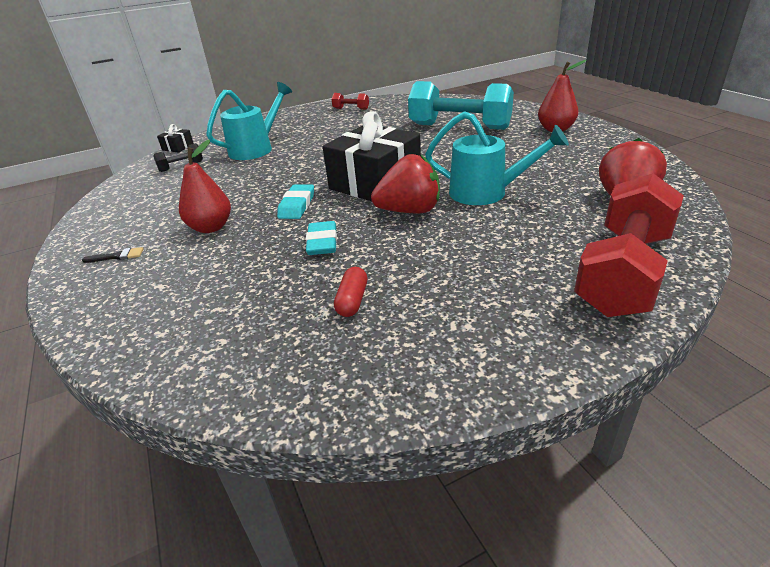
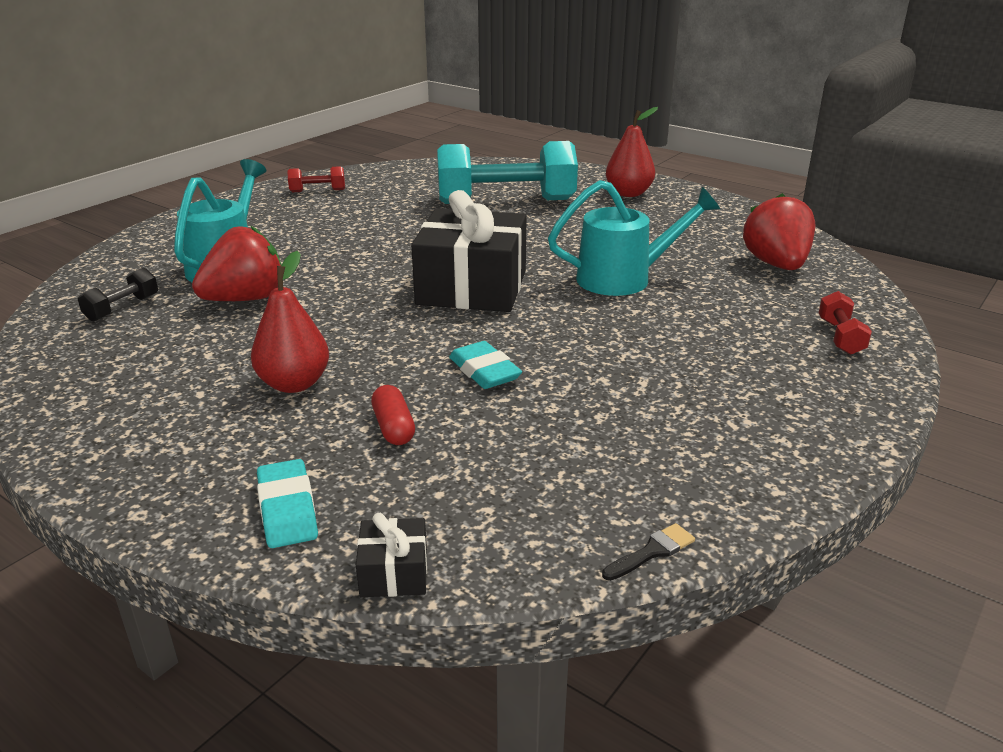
camera: 30 degrees left, 5 degrees down
(117, 256) = (184, 452): black brush -> black brush (652, 552)
(178, 147) = (74, 280): black gift -> black gift (394, 573)
(297, 206) = (393, 333): turquoise eraser -> turquoise eraser (288, 509)
(352, 300) = (598, 427): red capsule -> red capsule (394, 427)
(409, 211) = (555, 314): red strawberry -> red strawberry (245, 299)
(623, 272) = (840, 337): red dumbbell -> red dumbbell, size x0.42

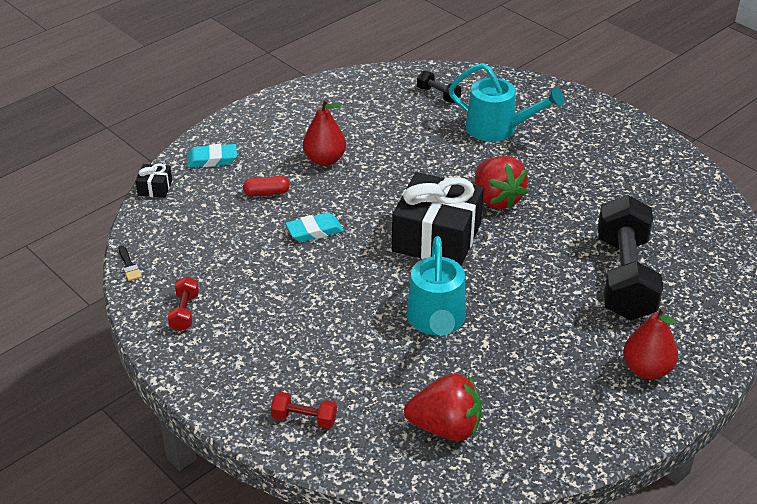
camera: 100 degrees right, 10 degrees up
(245, 299) = (440, 139): red strawberry -> red strawberry (497, 199)
(318, 191) = (656, 167): red dumbbell -> red dumbbell (184, 312)
(506, 201) = (624, 277): turquoise dumbbell -> black dumbbell

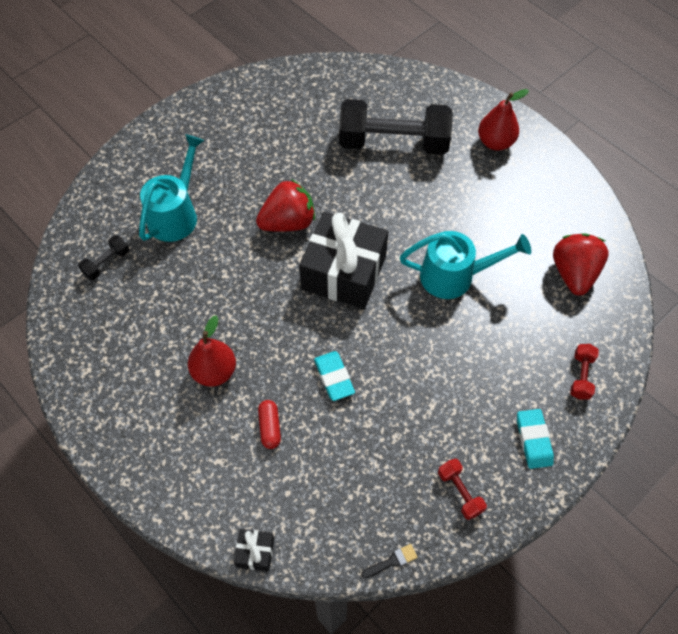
camera: 90 degrees left, 20 degrees up
(184, 312) = (460, 492): red dumbbell -> red dumbbell turned 60 degrees clockwise
(212, 159) = (204, 492): turquoise eraser -> turquoise eraser (533, 440)

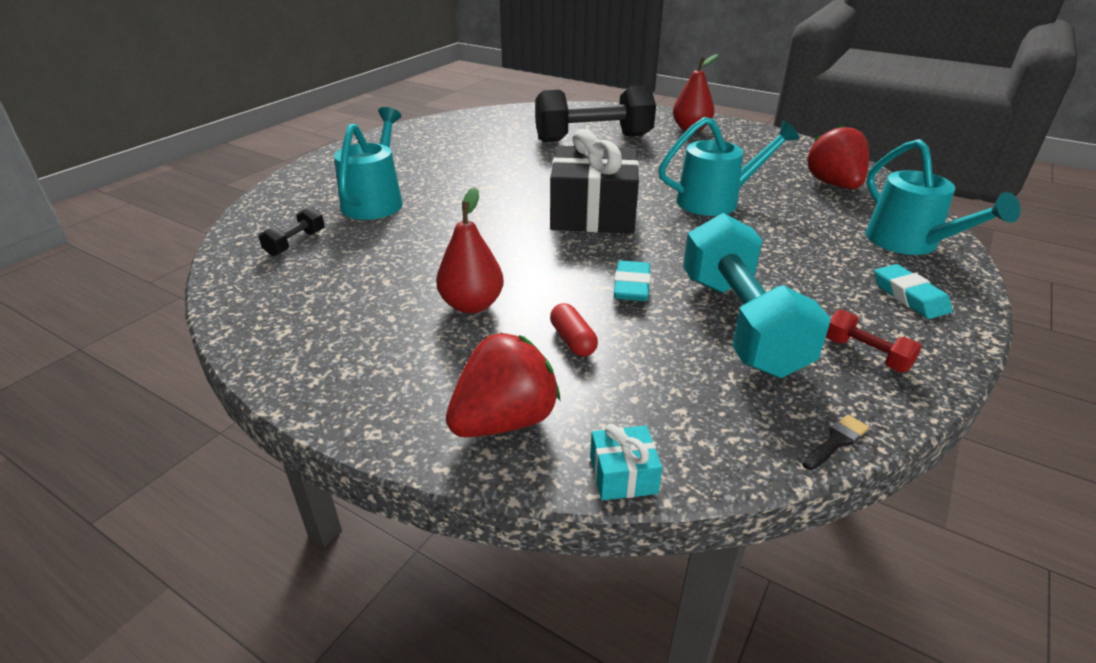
camera: 15 degrees left, 25 degrees down
(255, 552) = (623, 475): black gift -> turquoise gift
(288, 222) = (510, 191): red strawberry -> red strawberry (505, 421)
(334, 377) = (631, 286): turquoise eraser -> turquoise eraser turned 45 degrees clockwise
(392, 439) = (741, 324): none -> turquoise dumbbell
(581, 376) = (910, 244): red dumbbell -> turquoise watering can

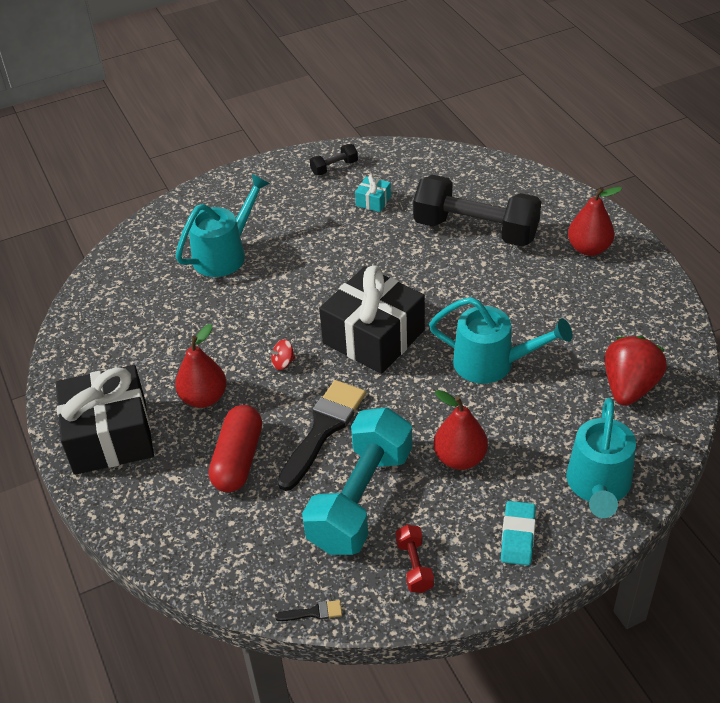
camera: 35 degrees right, 10 degrees up
(295, 243) = (140, 283): black dumbbell -> black dumbbell (334, 168)
(386, 377) = (110, 436): none -> black gift
(505, 421) = (147, 501): red strawberry -> none
(528, 254) = (283, 363): none -> red spinning top
(573, 340) = (238, 459): red capsule -> red capsule, size x1.81
(623, 475) = (175, 568): turquoise gift -> turquoise gift (373, 201)
(631, 286) = (323, 429): turquoise eraser -> black brush
(782, 264) = (460, 458): none -> red pear

